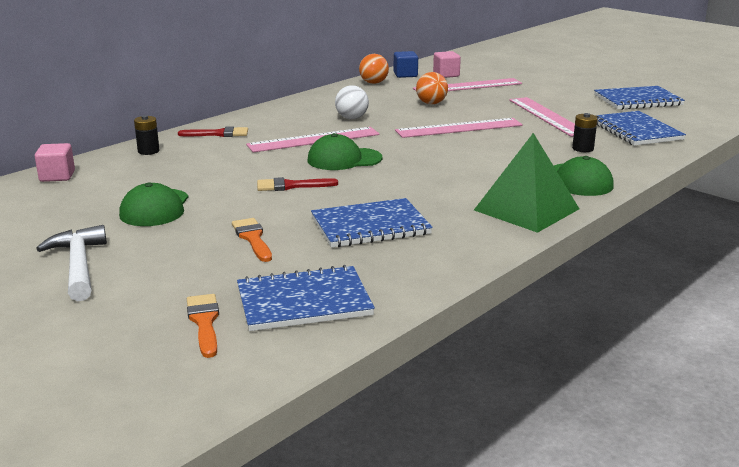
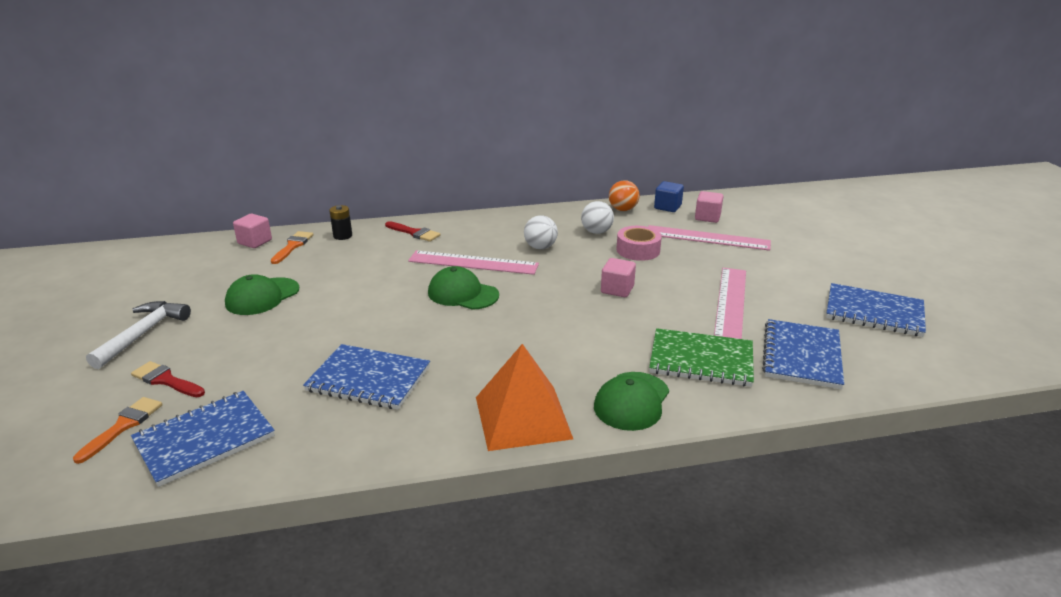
camera: 35 degrees right, 5 degrees up
(252, 238) = (273, 355): orange brush -> orange brush (293, 246)
(291, 186) = (380, 309): red brush -> red brush (166, 380)
(304, 302) = (205, 439): blue notebook -> blue notebook turned 60 degrees counterclockwise
(379, 100) = (596, 232): none -> white ball
(431, 103) = (638, 250): orange ball -> pink tape
(459, 128) = (617, 289): pink ruler -> pink cube
(526, 209) = (522, 417): green pyramid -> orange pyramid
(583, 149) = (701, 360): black battery -> green notebook

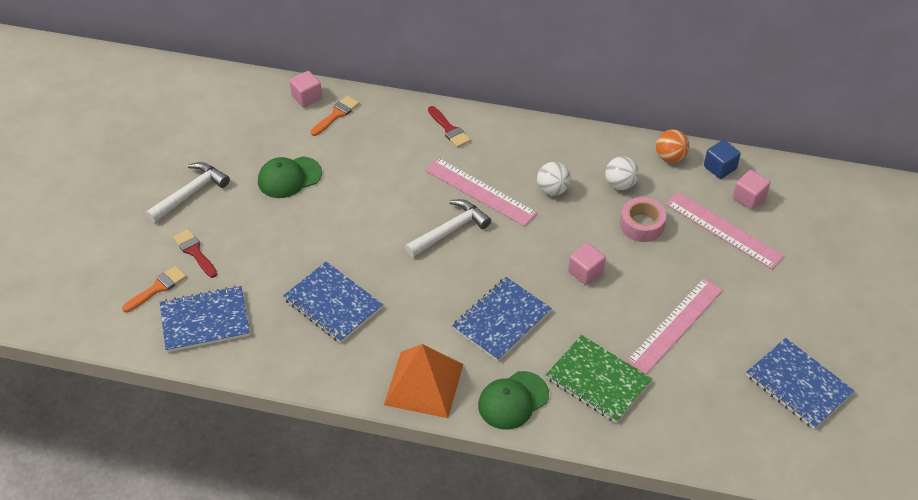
camera: 25 degrees right, 20 degrees up
(342, 236) = (384, 113): black battery -> none
(462, 294) = (450, 230): green cap -> white hammer
(802, 356) = (686, 408): blue notebook -> blue notebook (501, 320)

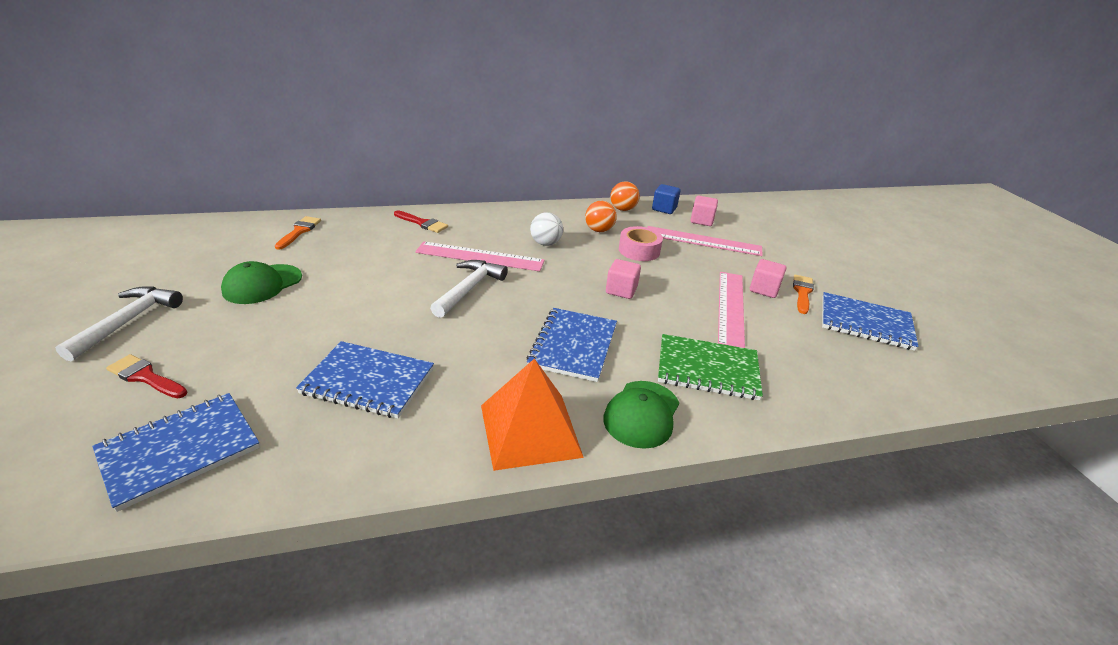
camera: 30 degrees left, 15 degrees down
(157, 288) = (88, 432): orange brush -> orange brush (802, 292)
(307, 97) = (260, 225): pink cube -> pink cube (764, 289)
(620, 184) = (599, 230): white ball -> orange ball

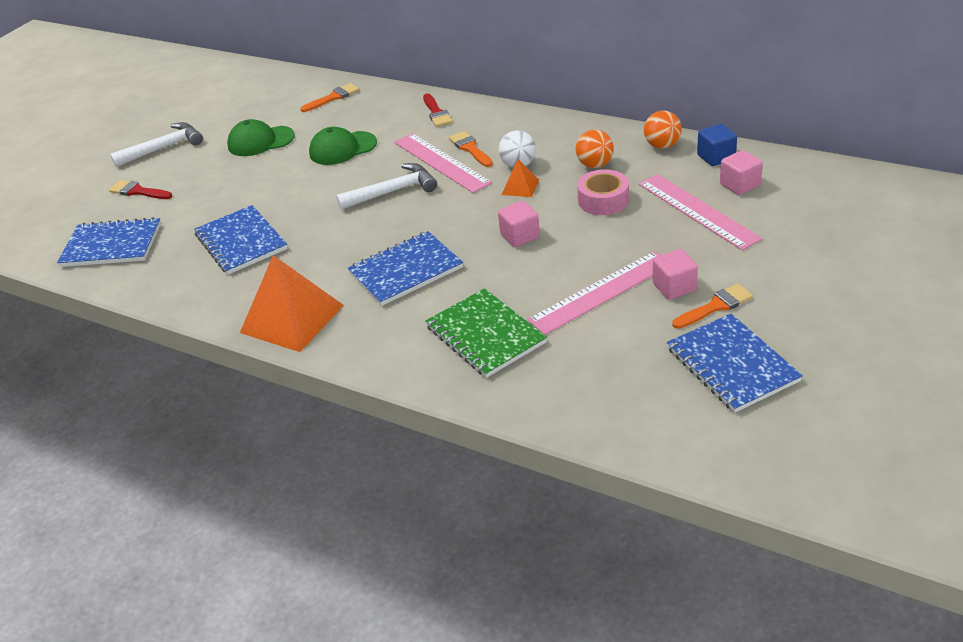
camera: 50 degrees right, 5 degrees up
(145, 377) = (138, 191): red brush -> red brush turned 45 degrees counterclockwise
(490, 241) = (470, 148): none -> orange brush
(569, 257) = (520, 187): none -> orange pyramid
(642, 414) = (379, 343): green cap -> green cap (342, 148)

